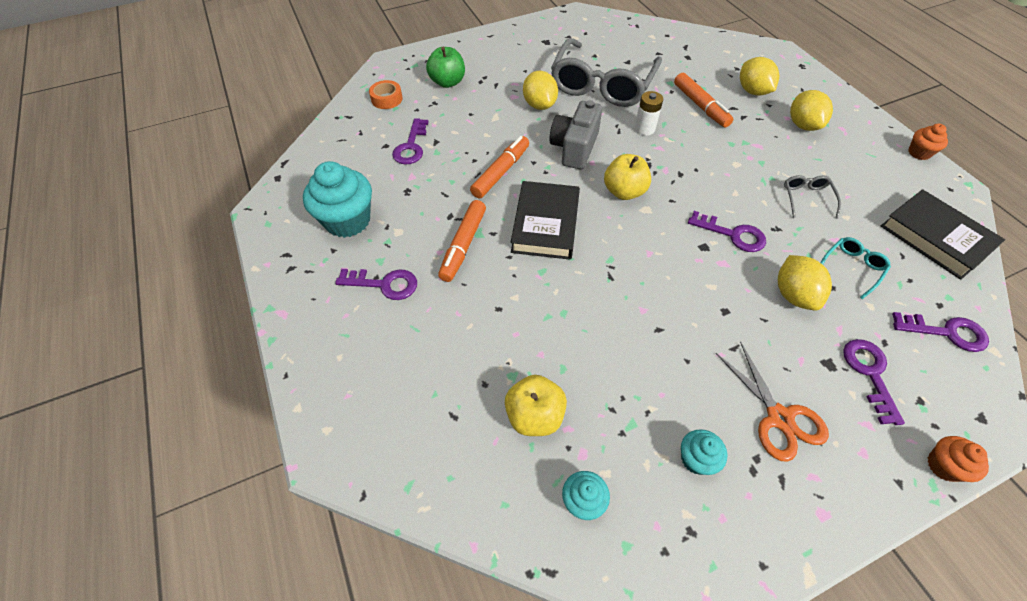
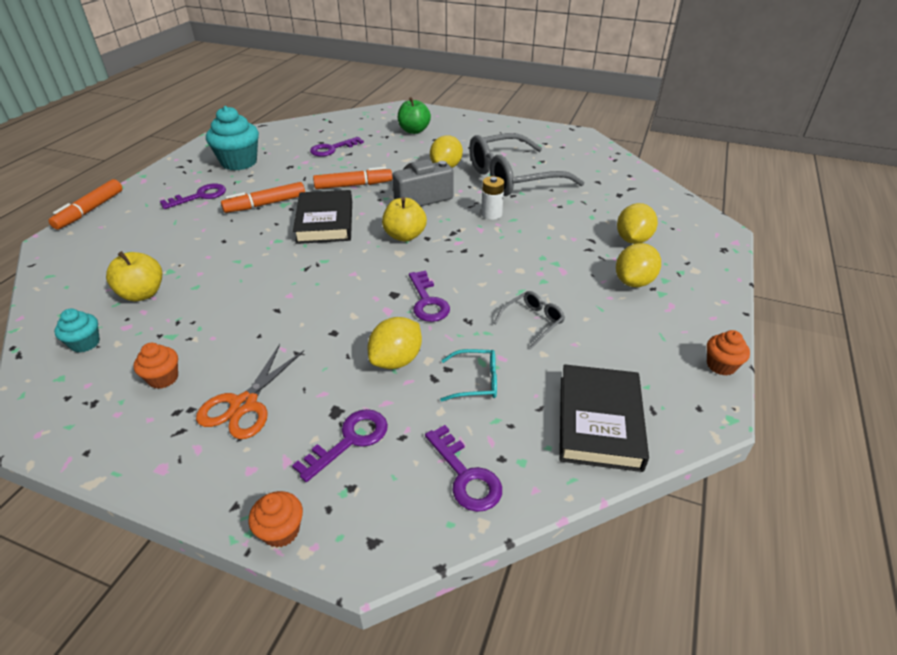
camera: 45 degrees right, 15 degrees down
(384, 284) = (200, 196): purple key -> purple key turned 90 degrees counterclockwise
(387, 99) = (364, 123): orange tape -> none
(545, 224) = (325, 222): black book -> black book turned 60 degrees counterclockwise
(696, 459) = (163, 378): turquoise cupcake -> orange cupcake
(700, 106) = (565, 225): orange marker -> orange marker (90, 210)

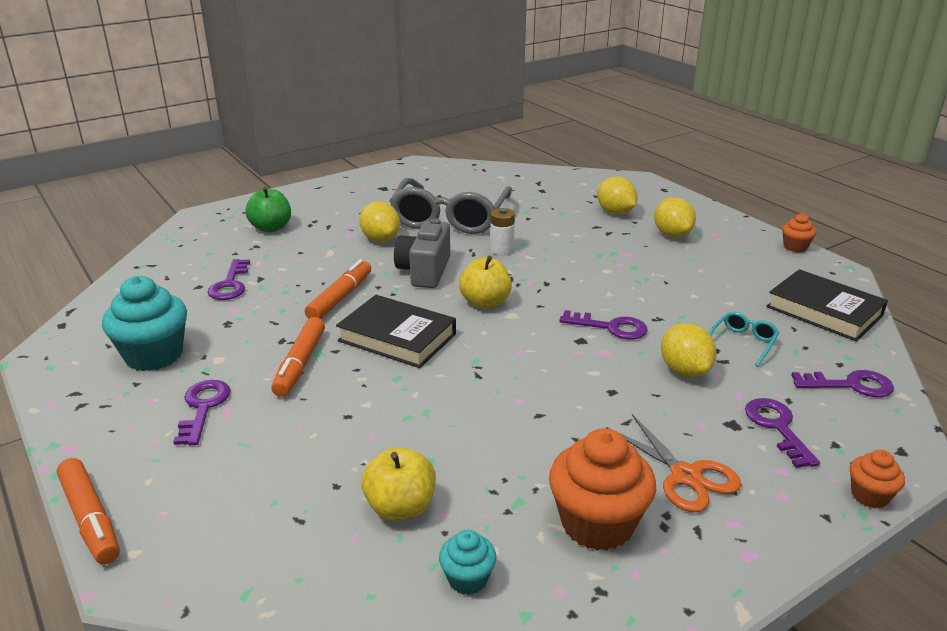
camera: 55 degrees left, 10 degrees down
(163, 378) = (597, 524): orange cupcake -> orange cupcake, size x1.96
(532, 322) = (686, 292): grey glasses -> none

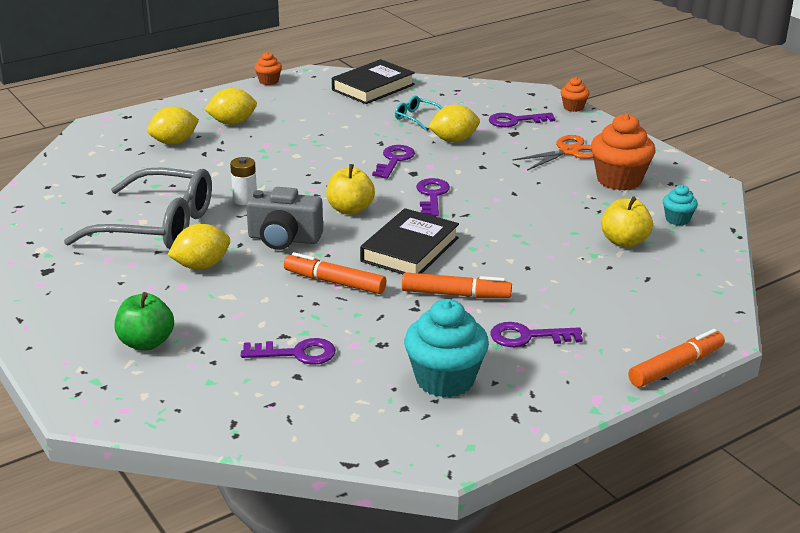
camera: 90 degrees left, 0 degrees up
(850, 385) = (467, 95): purple key -> purple key (432, 196)

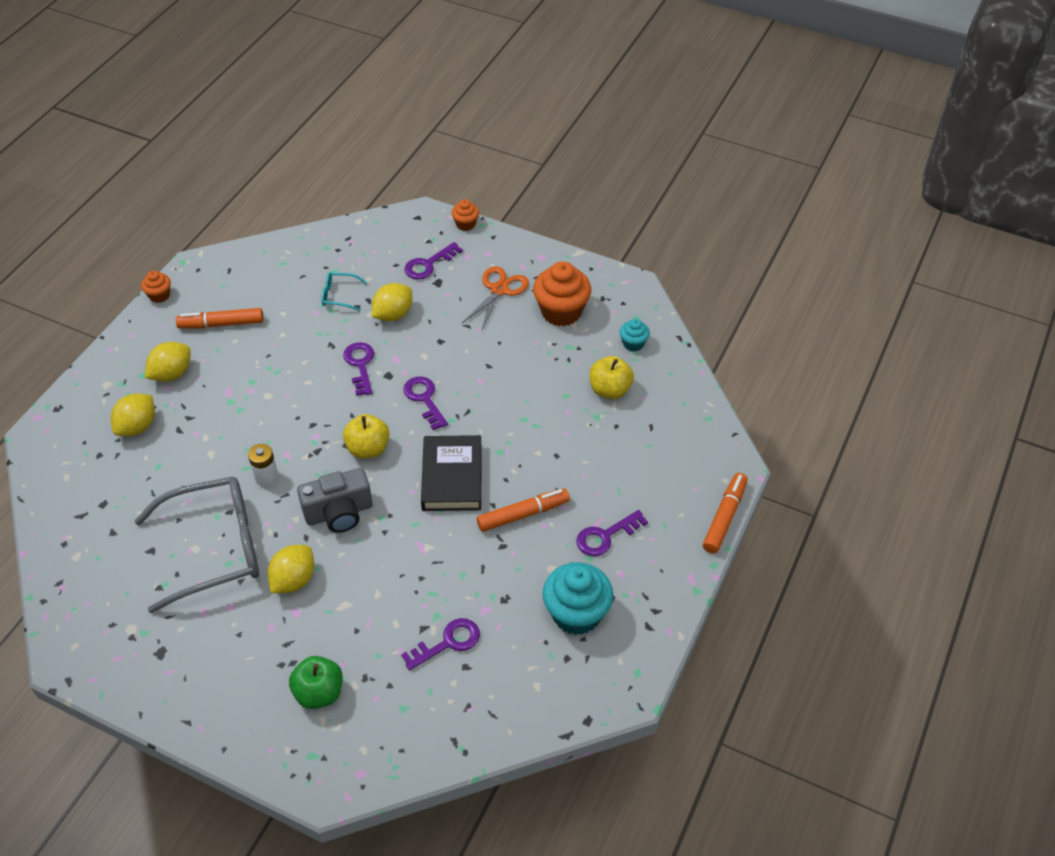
camera: 30 degrees left, 20 degrees up
(335, 282) = (419, 546): orange marker -> orange marker (221, 324)
(373, 87) = (268, 265): black book -> none

